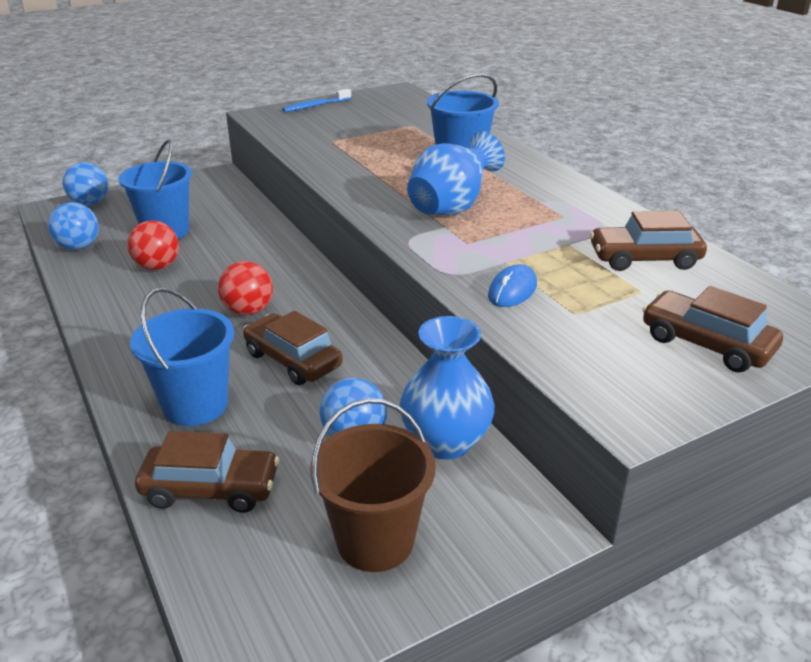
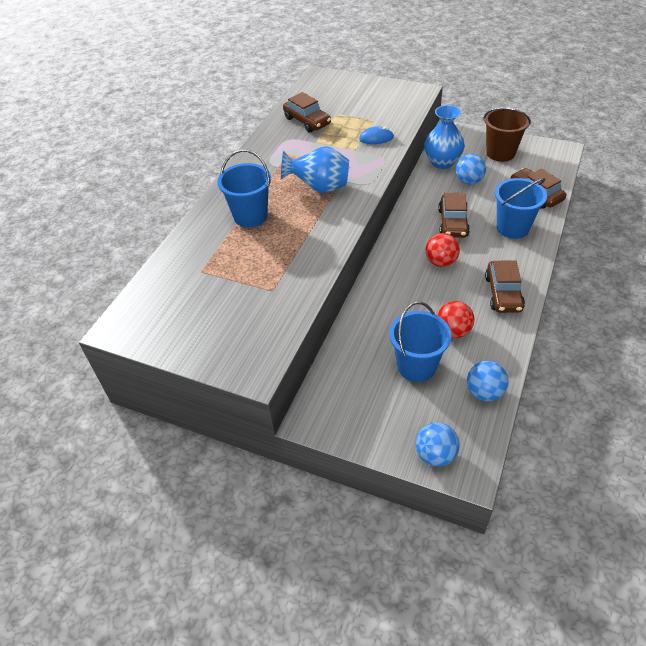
camera: 125 degrees left, 15 degrees up
(315, 106) = (203, 352): blue toothbrush -> none
(706, 344) = (359, 92): brown car -> brown car (503, 293)

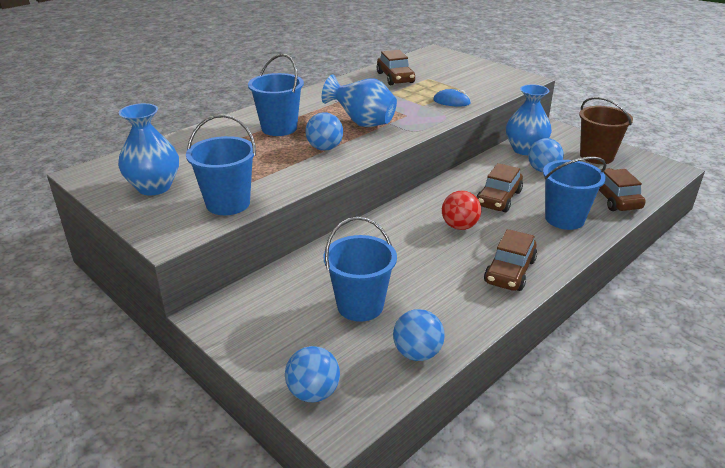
camera: 20 degrees right, 15 degrees down
(195, 322) = (154, 187): none -> blue vase
(275, 318) = (228, 203): none -> blue bucket
(309, 228) = (325, 148): none -> blue ball
(453, 331) = (425, 288): red ball -> none

